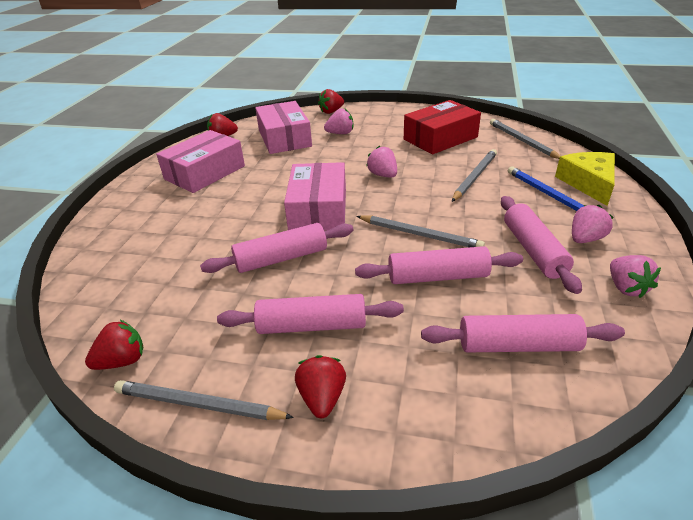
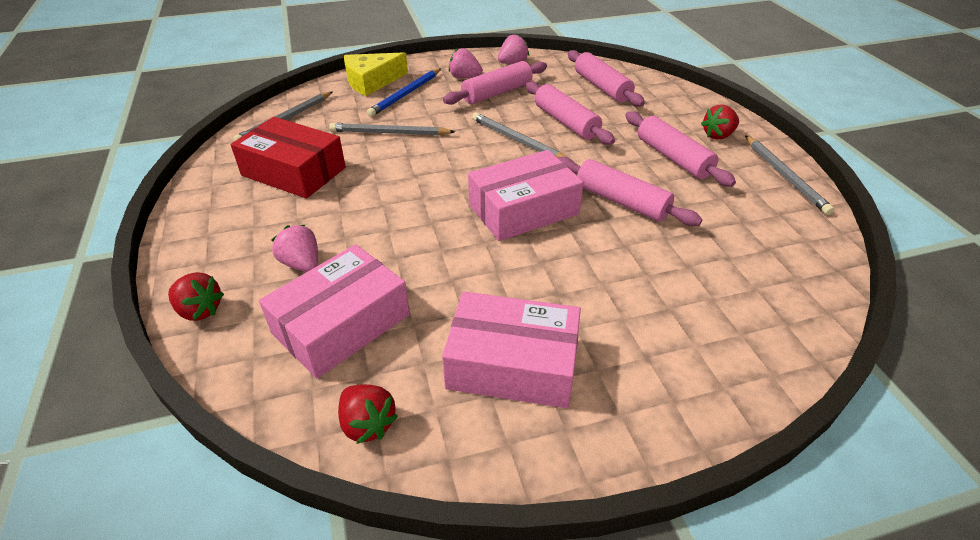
camera: 120 degrees left, 5 degrees up
(122, 361) = (813, 229): red strawberry -> none
(383, 175) = (418, 188): pink strawberry -> none
(420, 234) = (517, 140): grey pencil -> grey pencil turned 45 degrees counterclockwise

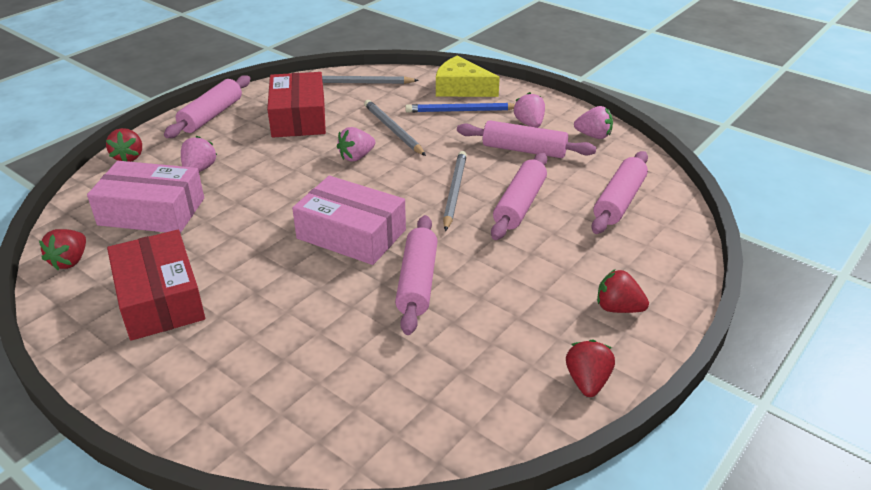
camera: 55 degrees right, 5 degrees down
(407, 165) = (356, 157): none -> pink strawberry
(512, 364) = (160, 298): pink box -> red box
(673, 158) = (532, 290): pink rolling pin -> pink rolling pin (212, 116)
(785, 176) = (587, 381): grey pencil -> red strawberry

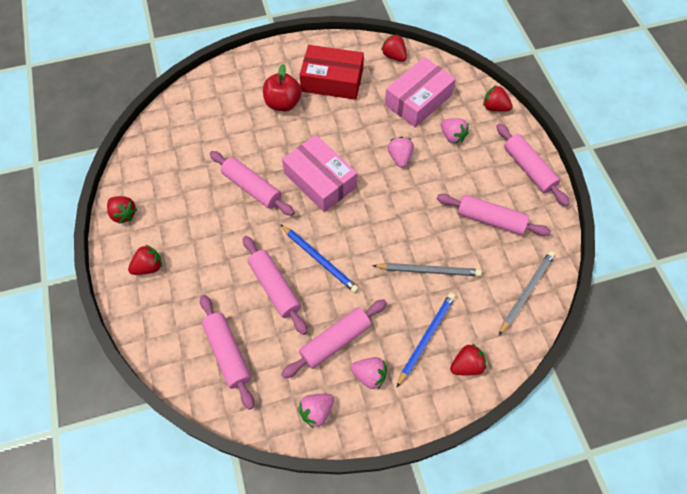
camera: 125 degrees right, 25 degrees up
(244, 326) = (283, 103): none -> red apple
(299, 117) = (490, 220): red box -> pink rolling pin
(351, 234) = (320, 180): pink box -> pink box turned 75 degrees clockwise
(356, 157) = (406, 227): pink strawberry -> pink strawberry (400, 157)
(454, 191) = (319, 259): grey pencil -> blue pencil
(461, 88) = (466, 365): yellow cheese -> red strawberry

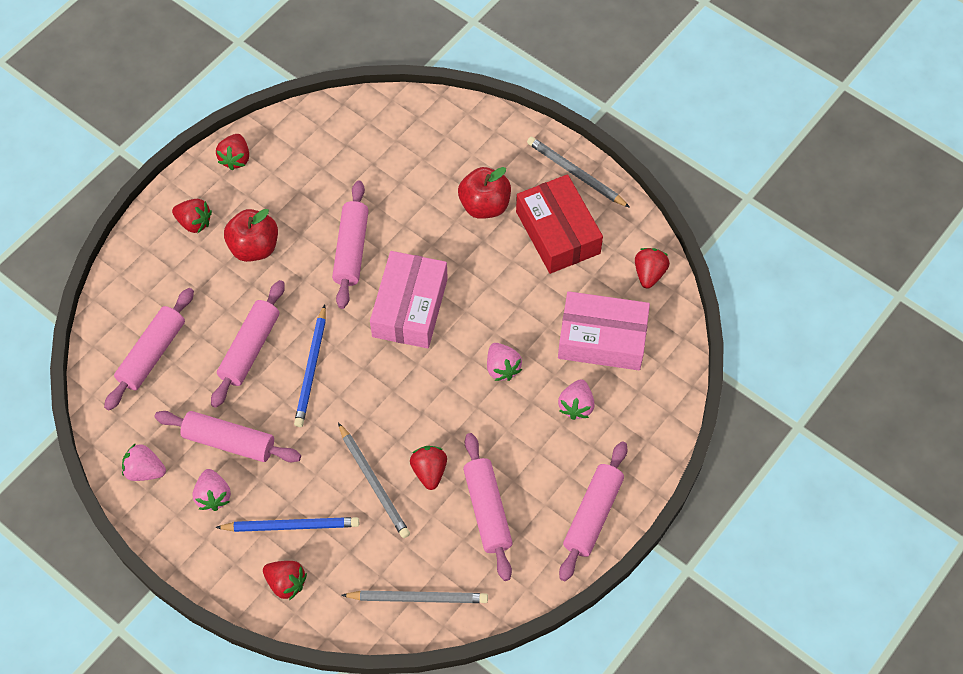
camera: 55 degrees right, 0 degrees up
(201, 241) = (254, 247): none -> red apple
(301, 51) = (575, 173): none -> grey pencil
(400, 157) = (502, 368): pink strawberry -> pink strawberry turned 105 degrees clockwise
(494, 107) = (659, 428): red strawberry -> red strawberry (429, 471)

